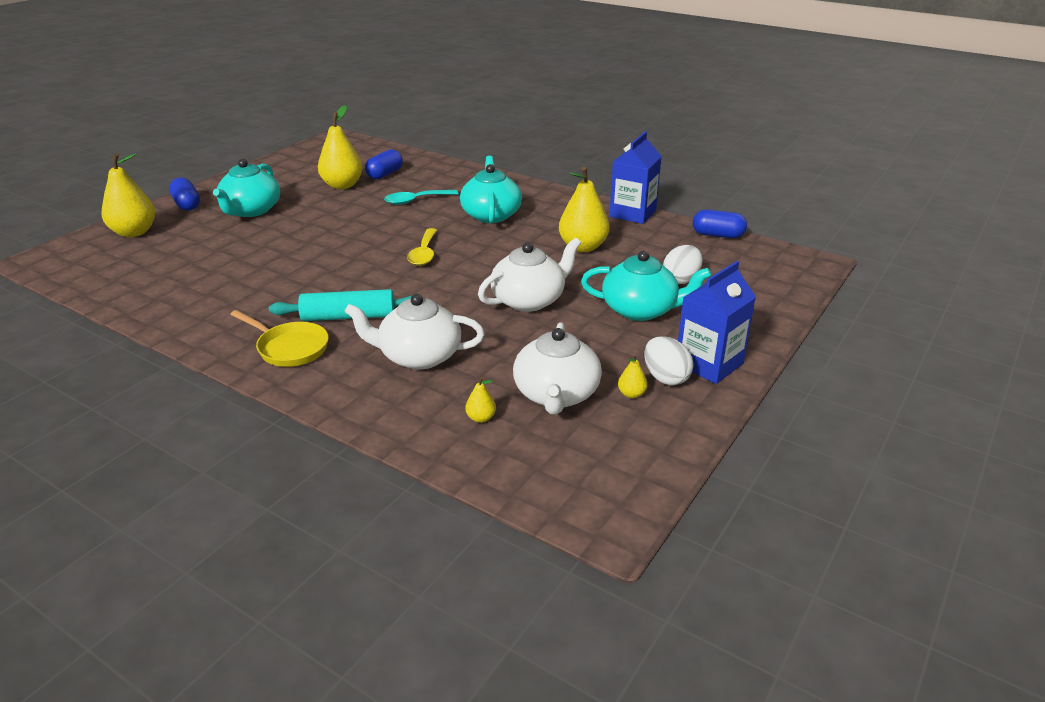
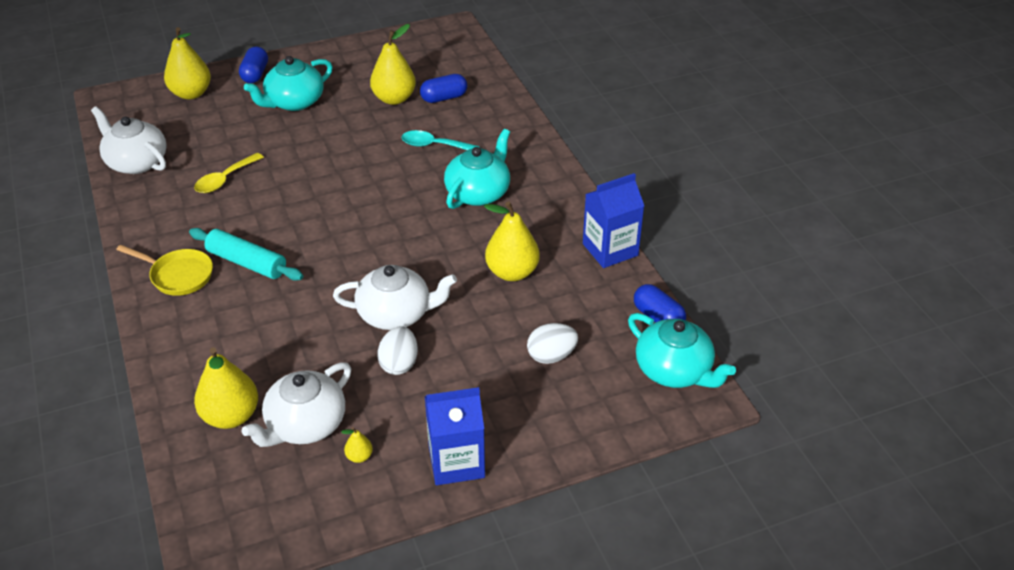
camera: 35 degrees right, 10 degrees up
(289, 348) = (178, 275): yellow pan -> yellow pan turned 45 degrees counterclockwise
(418, 356) = (252, 331): white teapot -> white teapot (136, 162)
(424, 253) = (372, 217): yellow spoon -> yellow spoon (225, 179)
(481, 418) = (231, 416): yellow pear -> yellow pear, size x2.27
(641, 310) = (473, 373): turquoise teapot -> turquoise teapot (674, 370)
(665, 378) = (404, 456): white egg -> white egg (399, 363)

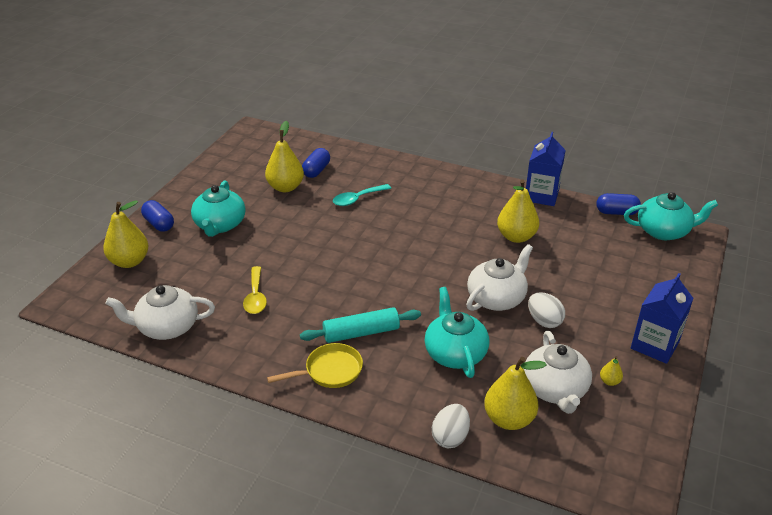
camera: 45 degrees left, 5 degrees down
(478, 193) = (427, 208): turquoise teapot -> turquoise teapot (455, 353)
(551, 356) = (605, 263): white egg -> white egg (450, 437)

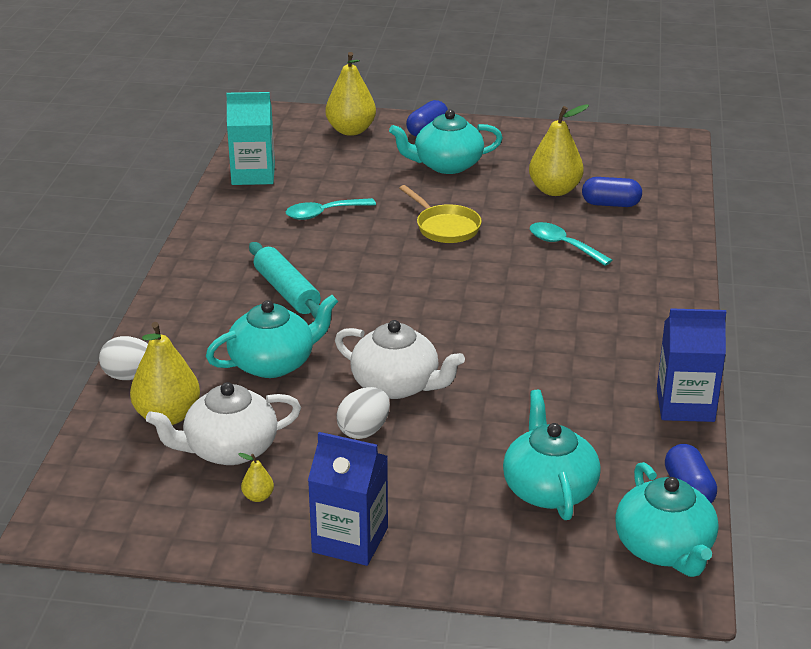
camera: 75 degrees right, 5 degrees down
(167, 327) = (253, 175): white teapot -> turquoise carton
(255, 296) = (324, 213): yellow spoon -> turquoise spoon
(330, 371) = (215, 282): yellow pan -> yellow pan (445, 227)
(516, 237) = (553, 389): yellow pear -> none
(611, 258) = (549, 489): none -> turquoise teapot

